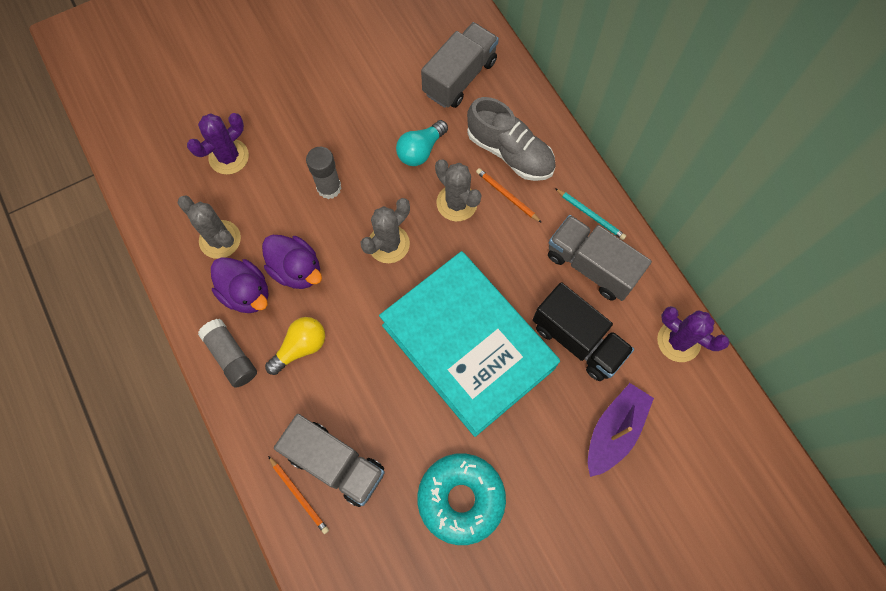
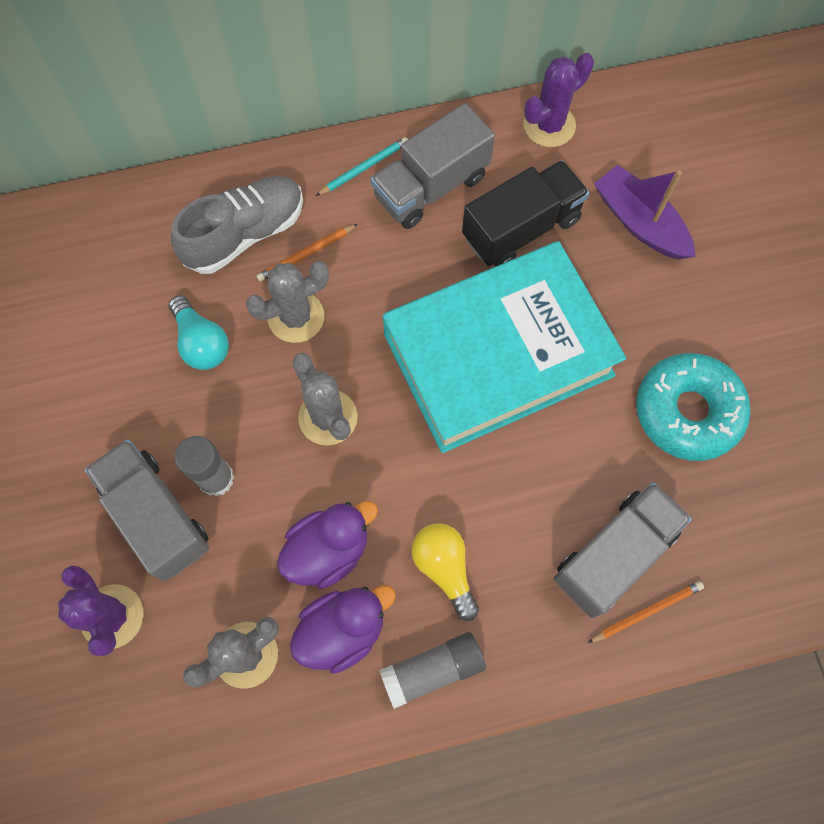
camera: 75 degrees left, 0 degrees up
(459, 77) = (108, 265): grey truck -> grey truck (156, 516)

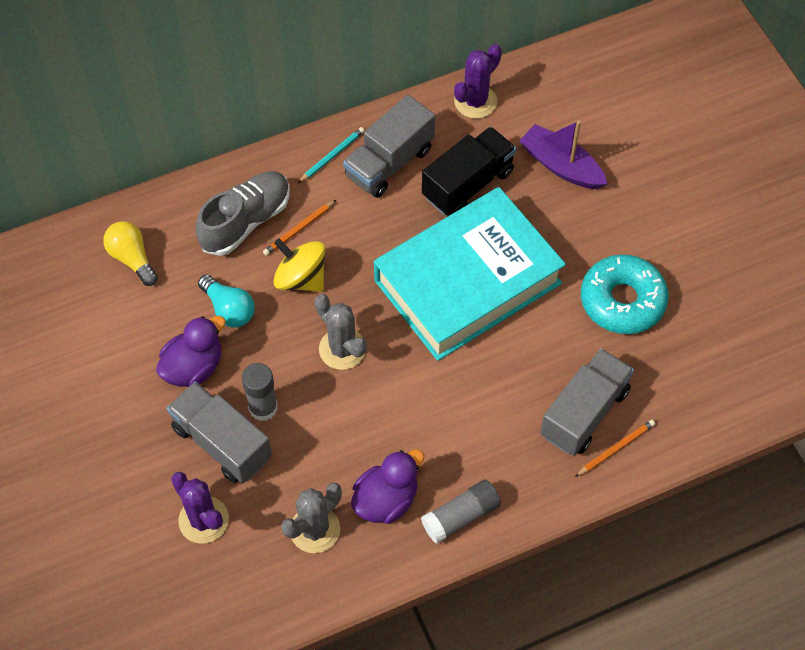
camera: 10 degrees left, 10 degrees down
(296, 317) = (301, 278): grey cactus -> yellow spinning top
(328, 550) = (363, 445): purple duck -> purple duck (194, 367)
(444, 568) = (456, 443): yellow light bulb -> yellow light bulb (132, 258)

